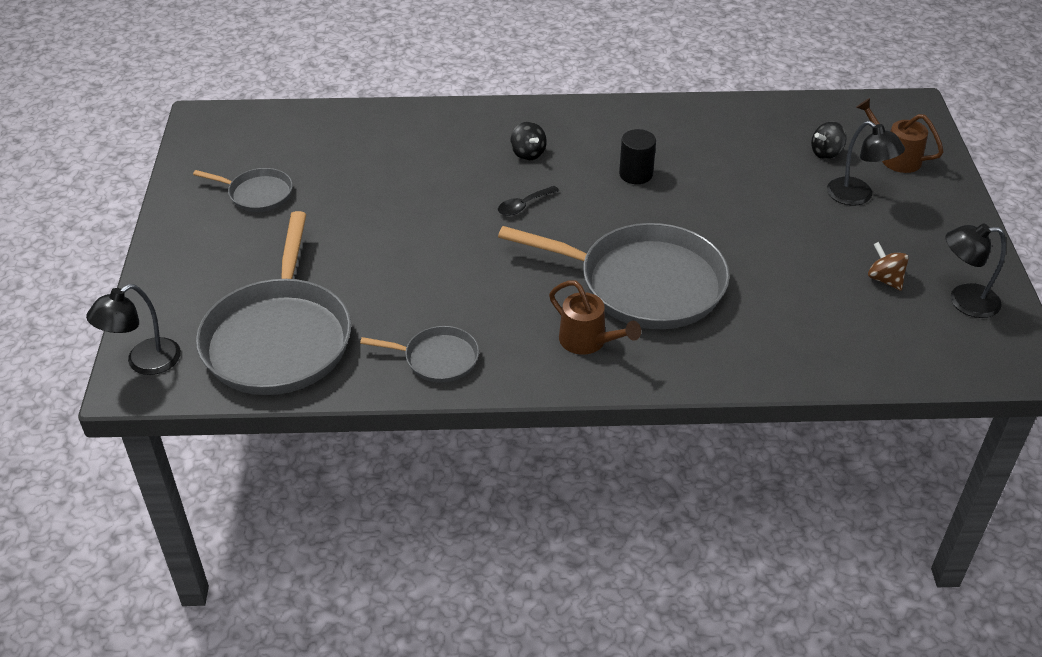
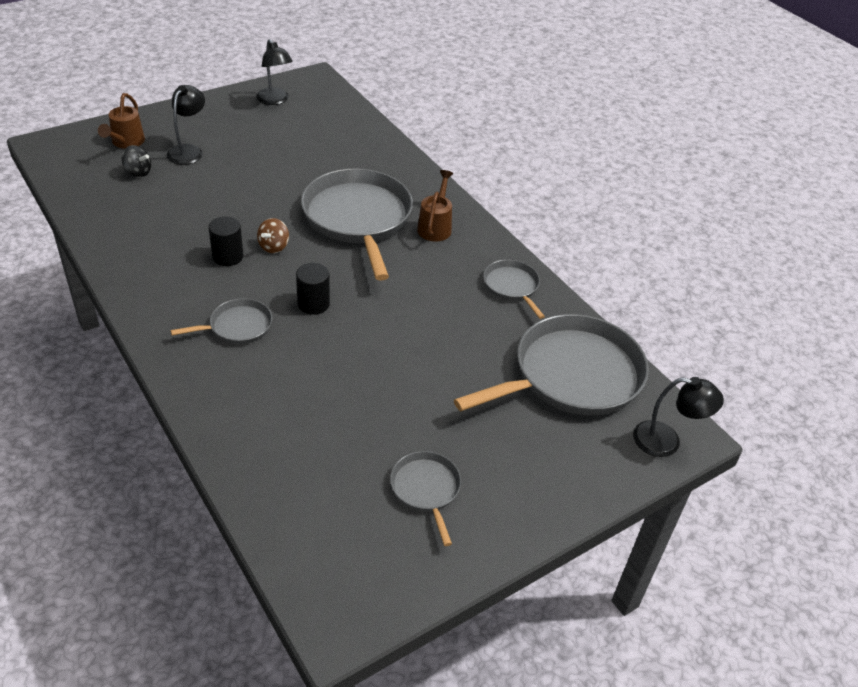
camera: 125 degrees left, 0 degrees up
(523, 205) = (313, 304): black spoon -> black cylinder
(528, 154) = (237, 326): black spinning top -> grey pan
(884, 279) = (276, 128): brown spinning top -> brown spinning top (274, 247)

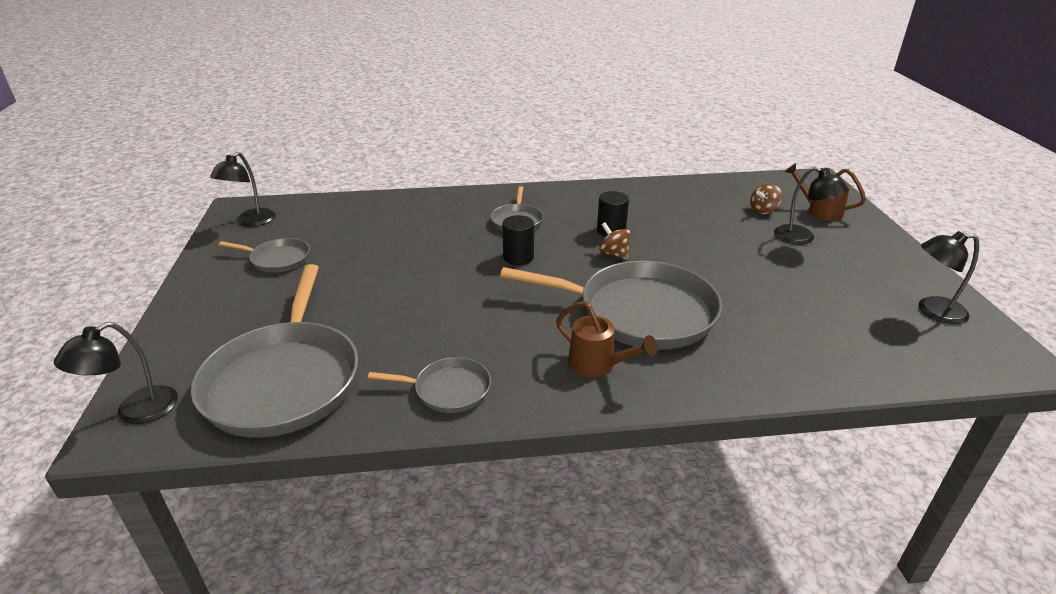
camera: 120 degrees right, 10 degrees down
(138, 172) = (763, 210): black spinning top -> brown spinning top
(363, 578) = (251, 222): none -> black lamp

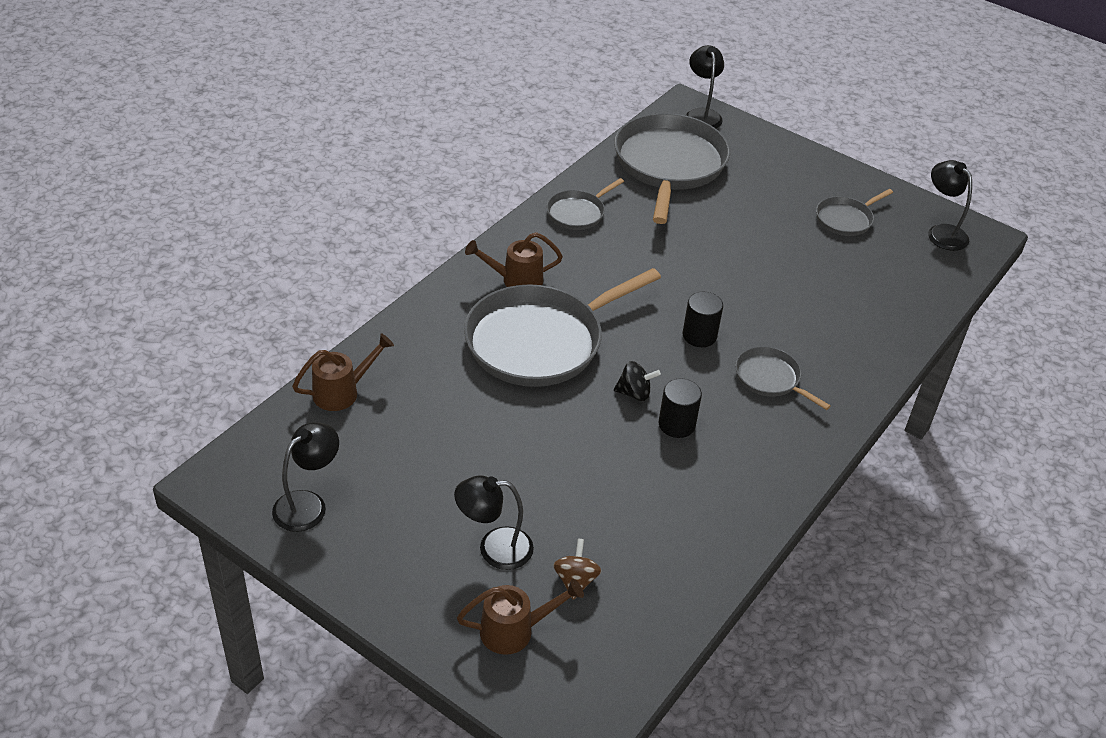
camera: 130 degrees right, 10 degrees up
(284, 380) = (669, 165): grey pan -> grey pan turned 60 degrees clockwise
(614, 254) = (634, 393): brown spinning top -> black spinning top
(858, 365) = (342, 392): none -> brown watering can

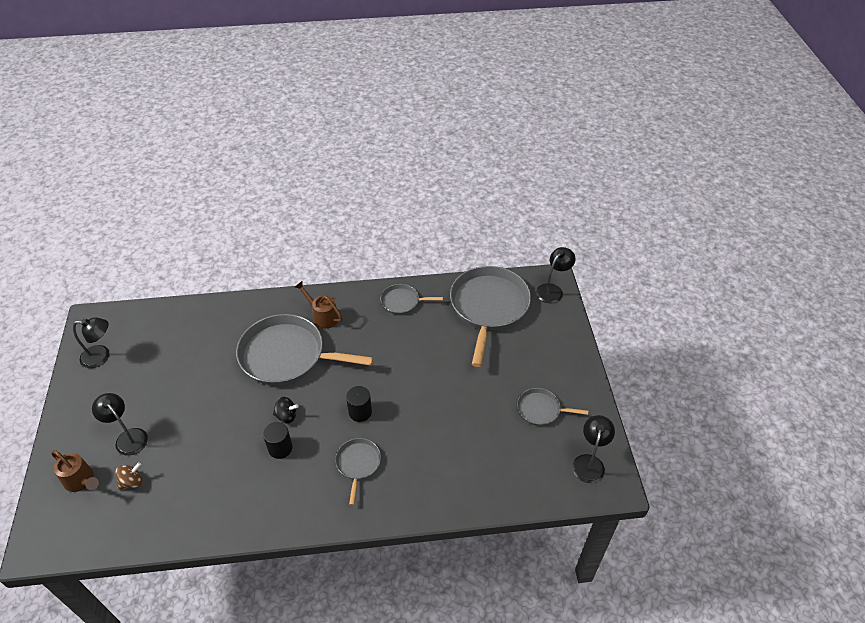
camera: 50 degrees right, 5 degrees up
(342, 392) = (181, 316): brown watering can -> none
(634, 393) = (286, 416): black spinning top -> black spinning top turned 45 degrees counterclockwise
(669, 165) = (489, 307): grey pan -> grey pan turned 45 degrees counterclockwise

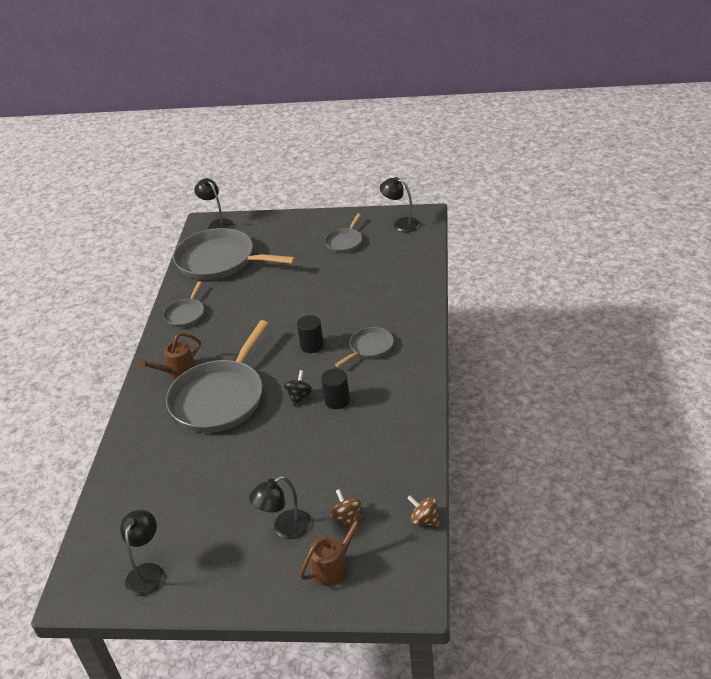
camera: 75 degrees left, 10 degrees down
(119, 547) = (424, 520): none -> brown spinning top
(358, 464) = (369, 347): grey pan -> grey pan turned 120 degrees clockwise

